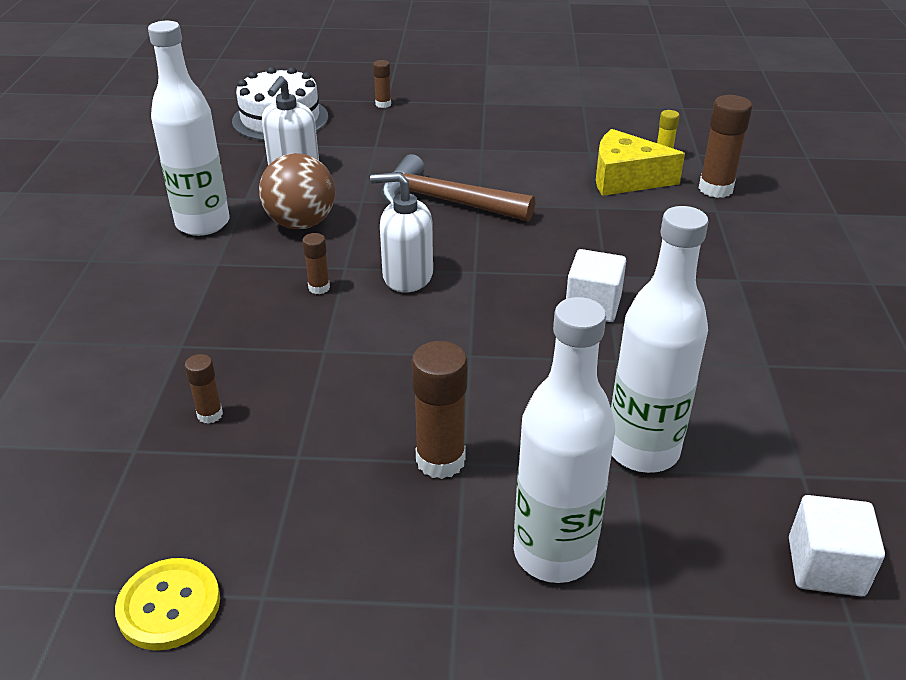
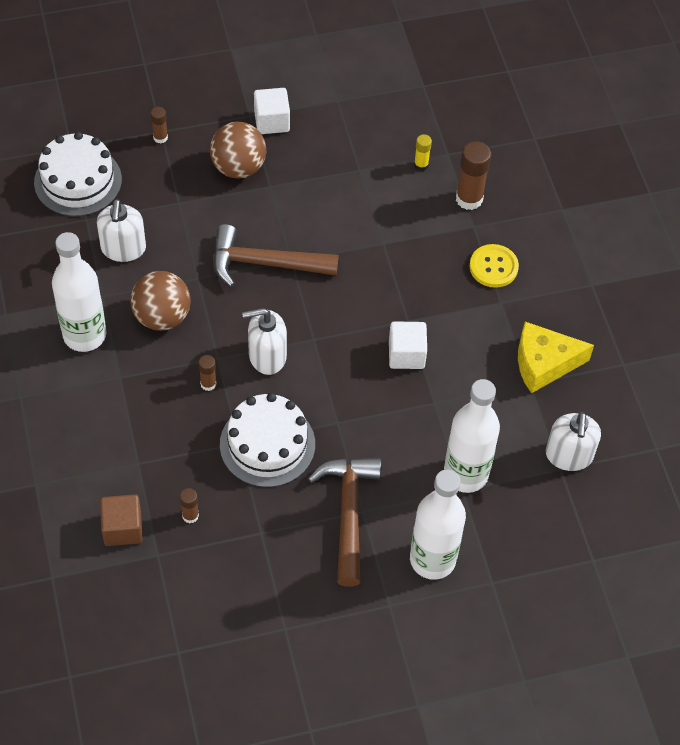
camera: 20 degrees left, 20 degrees up
(109, 409) = (122, 528): none -> brown cube
(169, 605) = (237, 647): yellow button -> yellow button (493, 267)
(361, 359) = (267, 444): none -> white cake
(440, 460) = (348, 513): brown glue stick -> brown hammer
(454, 132) = (238, 167): none -> brown ball
(625, 179) = (397, 201): yellow cheese -> yellow cheese (544, 363)
(819, 461) = (569, 455): none -> white soap dispenser
(825, 566) = (577, 529): white cube -> white cube (272, 121)

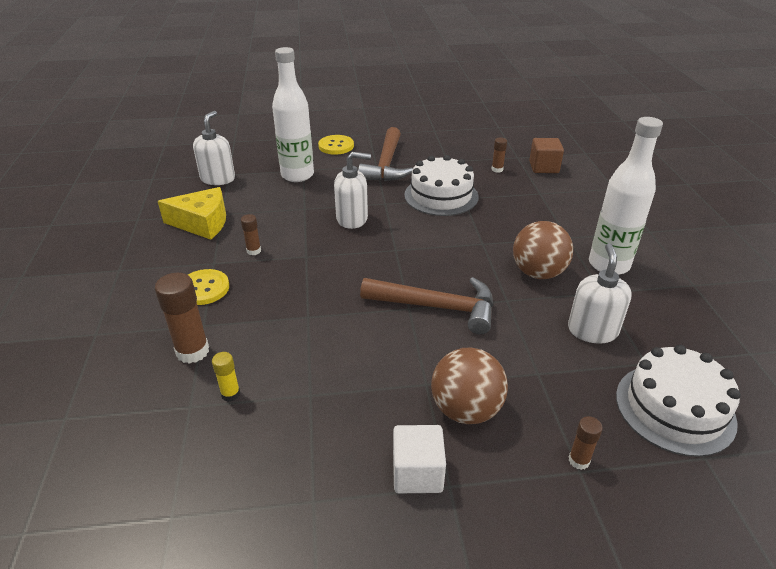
camera: 170 degrees left, 20 degrees down
(208, 384) = (489, 228): brown glue stick -> brown glue stick (254, 251)
(267, 356) = (438, 241): white soap dispenser -> white soap dispenser (352, 219)
(406, 354) = (316, 235): white cube -> none
(432, 559) = (336, 146): white bottle -> yellow button

